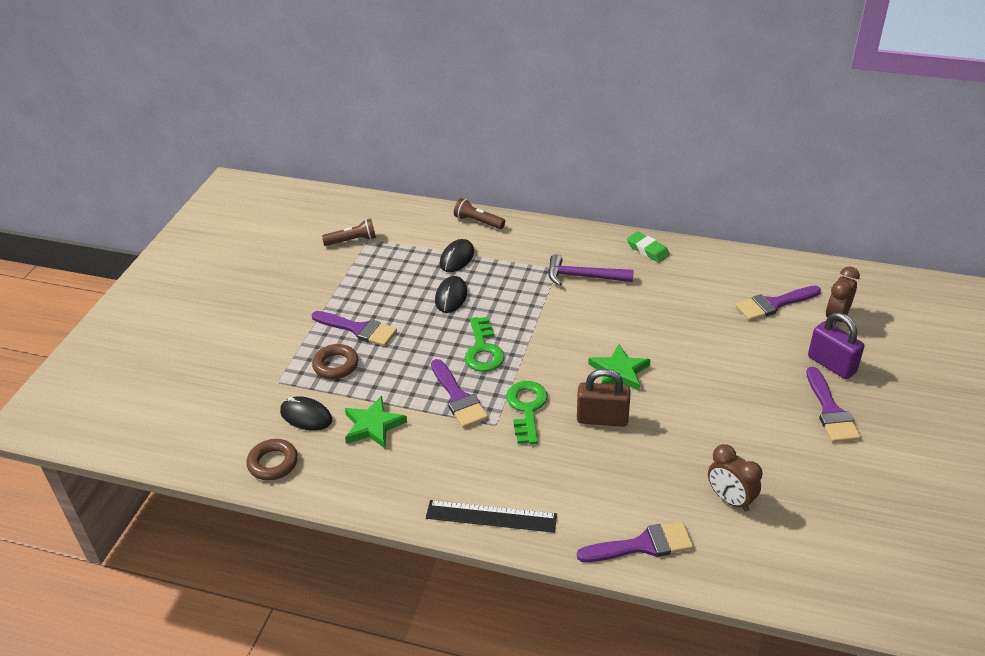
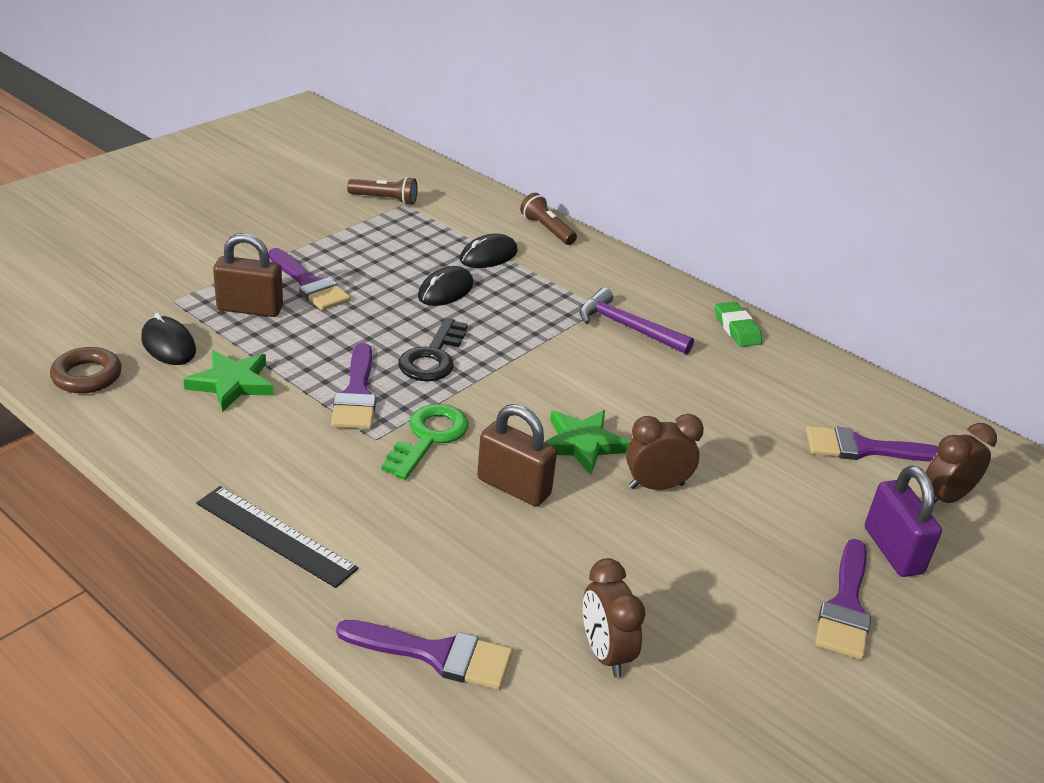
camera: 20 degrees right, 5 degrees down
(336, 365) = (250, 309): brown ring -> brown padlock
(483, 350) = (433, 357): green key -> black key
(680, 381) = (656, 486): none -> brown clock

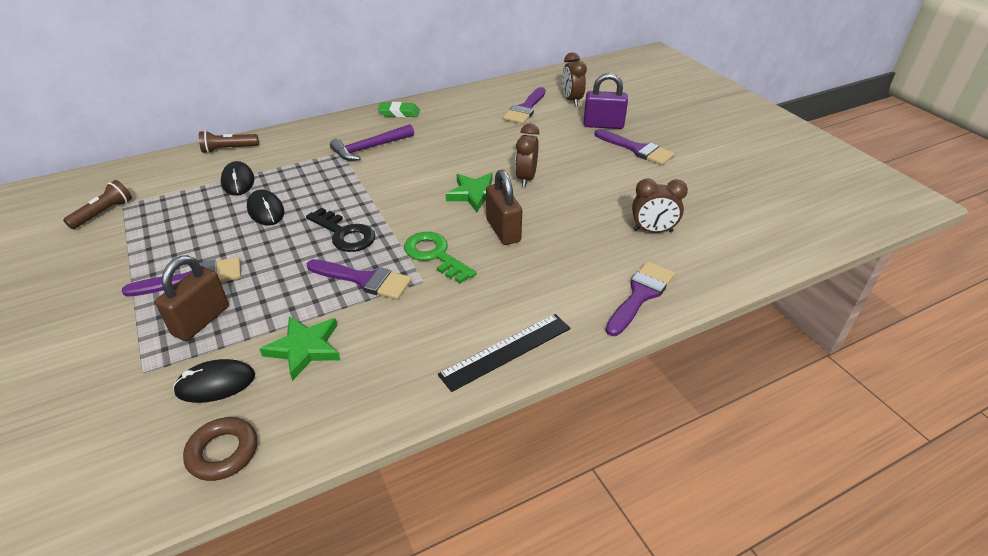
camera: 65 degrees left, 5 degrees up
(514, 487) = (503, 230): brown padlock -> brown padlock turned 75 degrees counterclockwise

